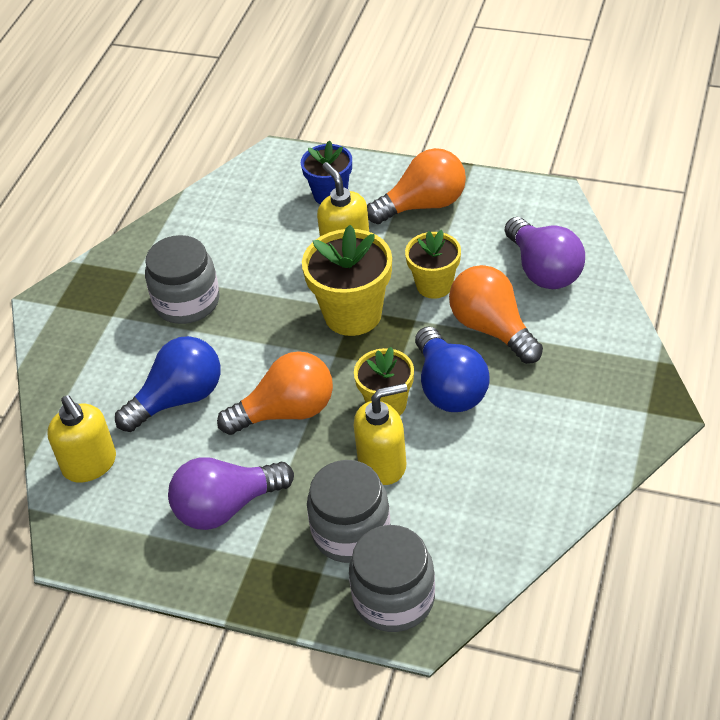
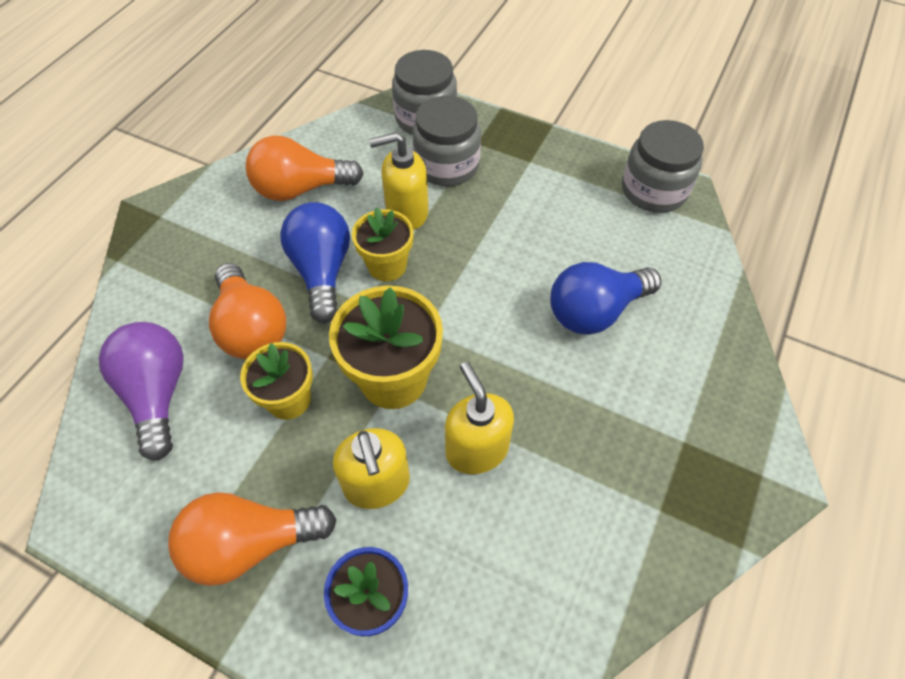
camera: 175 degrees left, 10 degrees up
(90, 464) = (679, 259): yellow soap dispenser -> yellow soap dispenser (476, 449)
(187, 302) = (589, 441): grey jar -> grey jar (654, 190)
(226, 507) = (549, 201): purple light bulb -> none
(286, 412) = (485, 276): orange light bulb -> orange light bulb (300, 189)

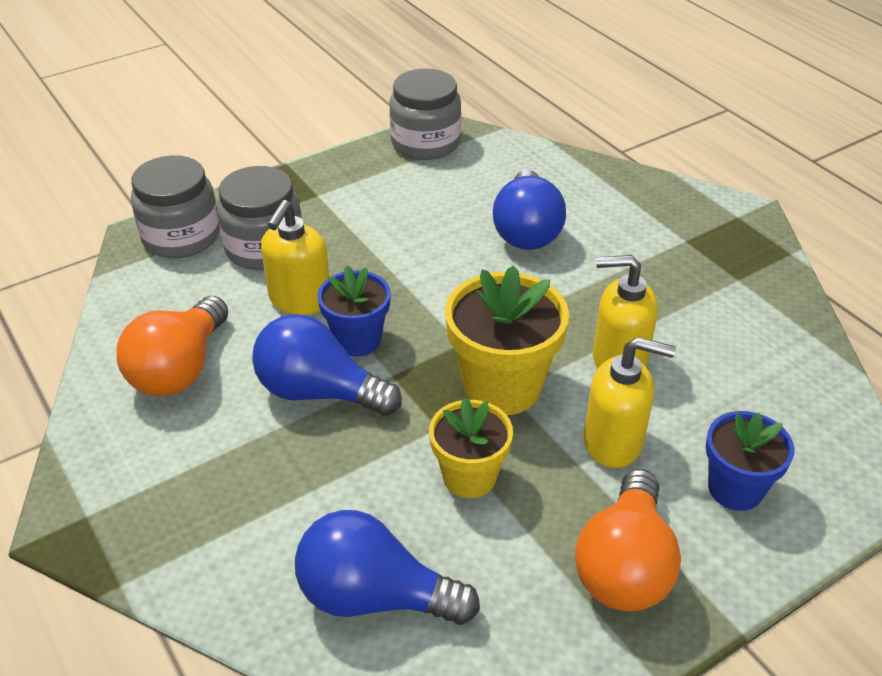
camera: 60 degrees left, 15 degrees down
(157, 394) = (375, 596): purple light bulb -> blue light bulb
(251, 328) = (348, 478): orange light bulb -> none
(387, 266) = (357, 340): yellow flower pot -> blue flower pot

